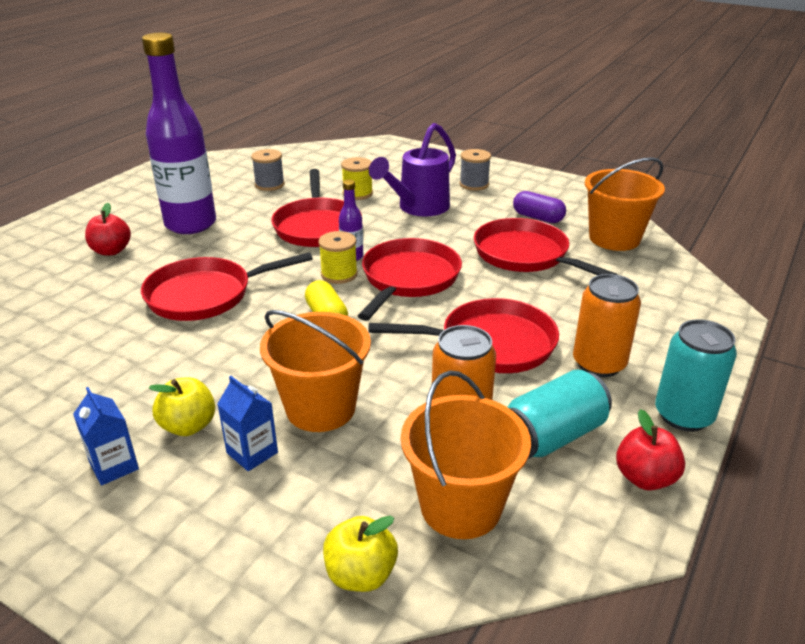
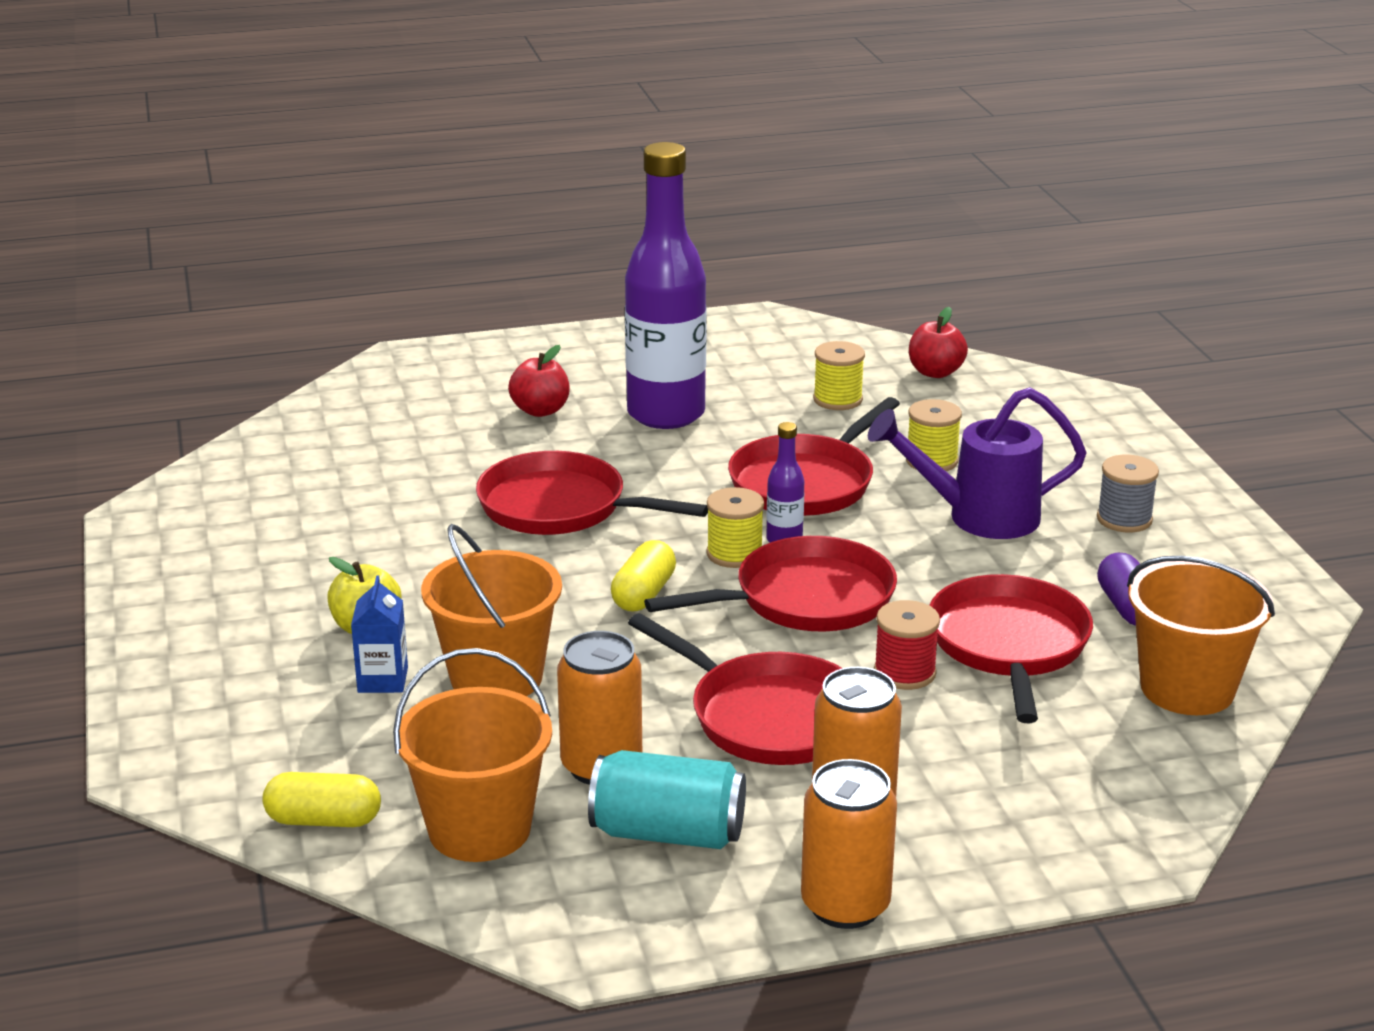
camera: 45 degrees right, 5 degrees down
(114, 466) = (268, 626): blue carton -> none
(269, 184) = (838, 399): grey spool -> yellow spool
(361, 574) = (324, 820): yellow apple -> yellow capsule
(508, 289) = (904, 673): none -> red spool
(645, 478) = (688, 922): red apple -> red apple (935, 372)
(683, 415) = (845, 905): turquoise can -> orange can

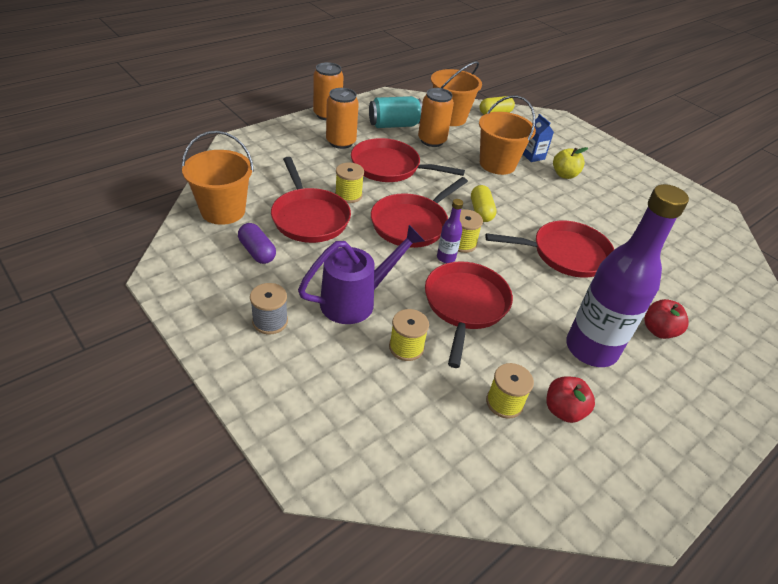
camera: 150 degrees right, 15 degrees up
(904, 673) = (348, 195): red spool -> yellow spool
(935, 372) = (459, 470): red apple -> red apple (563, 410)

